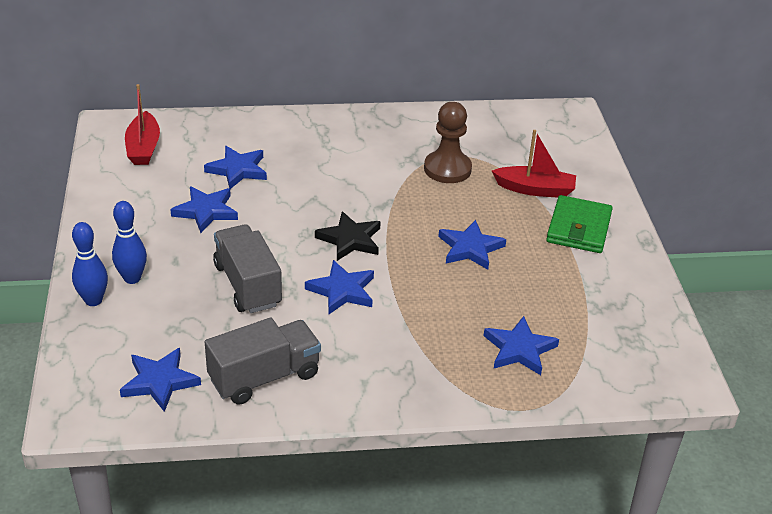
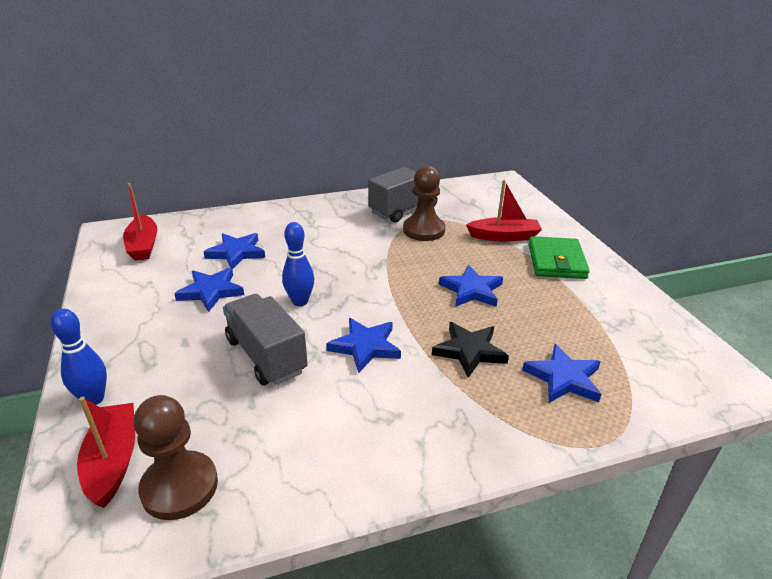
camera: 10 degrees left, 5 degrees down
(108, 354) = (113, 461): none -> red boat
(132, 278) = (138, 367): blue bowling pin -> blue bowling pin (300, 301)
(159, 382) = (179, 487): blue star -> brown pawn
(264, 377) = (306, 458): grey truck -> grey truck (403, 210)
(350, 240) = (358, 298): black star -> black star (469, 351)

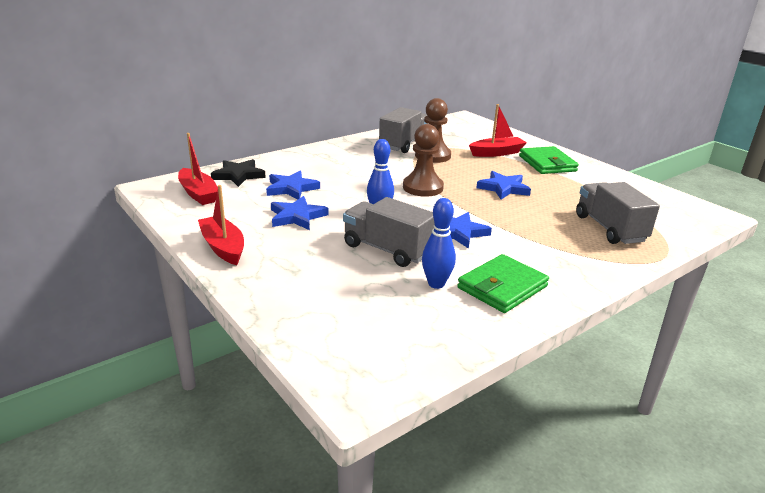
camera: 20 degrees left, 5 degrees down
(94, 399) = (271, 299): blue bowling pin -> blue bowling pin (436, 284)
(113, 461) = (332, 332): red boat -> red boat (223, 247)
(179, 487) = (402, 335): brown pawn -> brown pawn (423, 187)
(352, 442) = (502, 287): none -> green wallet
(469, 351) = (535, 223): black star -> black star (238, 175)
(563, 378) = (609, 228): blue star -> grey truck

